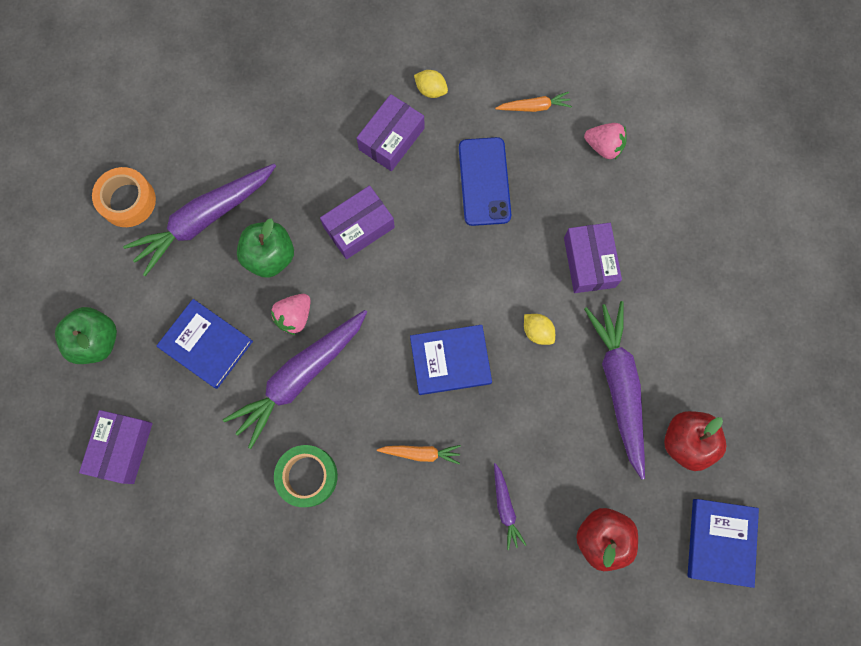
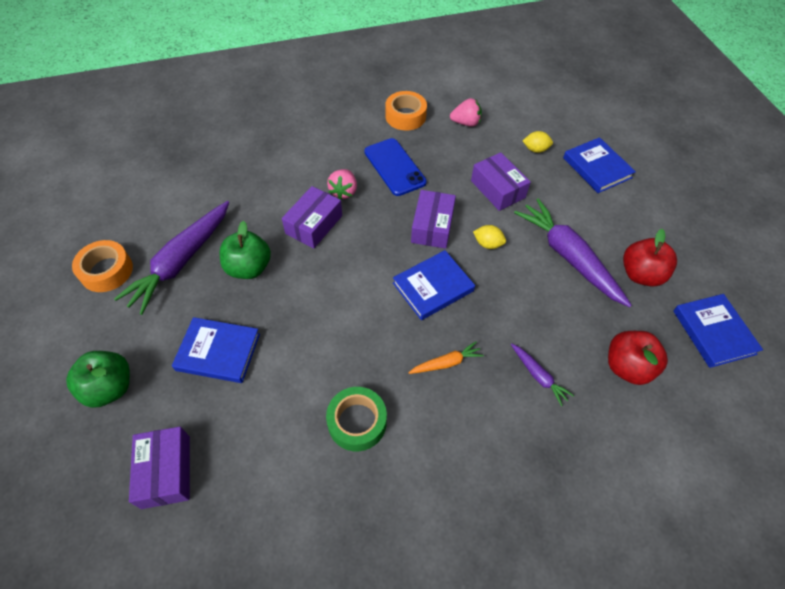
camera: 25 degrees left, 20 degrees down
(294, 317) = (289, 303): pink strawberry -> pink strawberry (344, 191)
(300, 377) = (314, 345): purple carrot -> none
(391, 139) = (312, 164): purple box -> purple box (432, 226)
(431, 90) = (327, 128): yellow lemon -> yellow lemon (535, 149)
(534, 107) = (405, 116): orange carrot -> orange tape
(728, 279) = (597, 168): none -> blue book

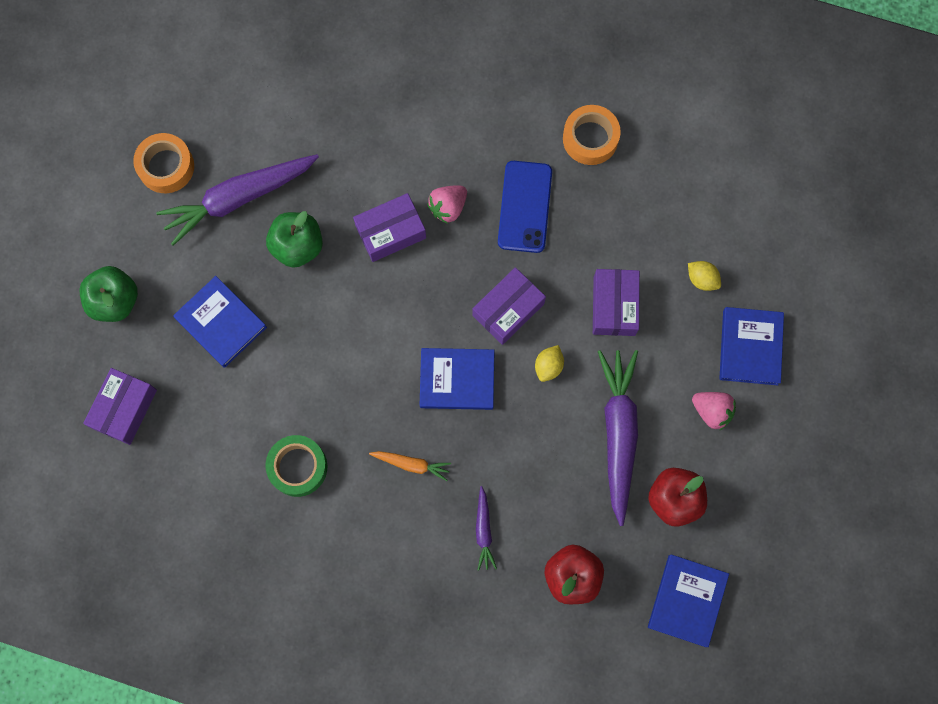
camera: 35 degrees right, 20 degrees up
(466, 123) = (653, 191): pink strawberry -> pink strawberry (712, 411)
(488, 244) = (548, 366): yellow lemon -> yellow lemon turned 60 degrees clockwise

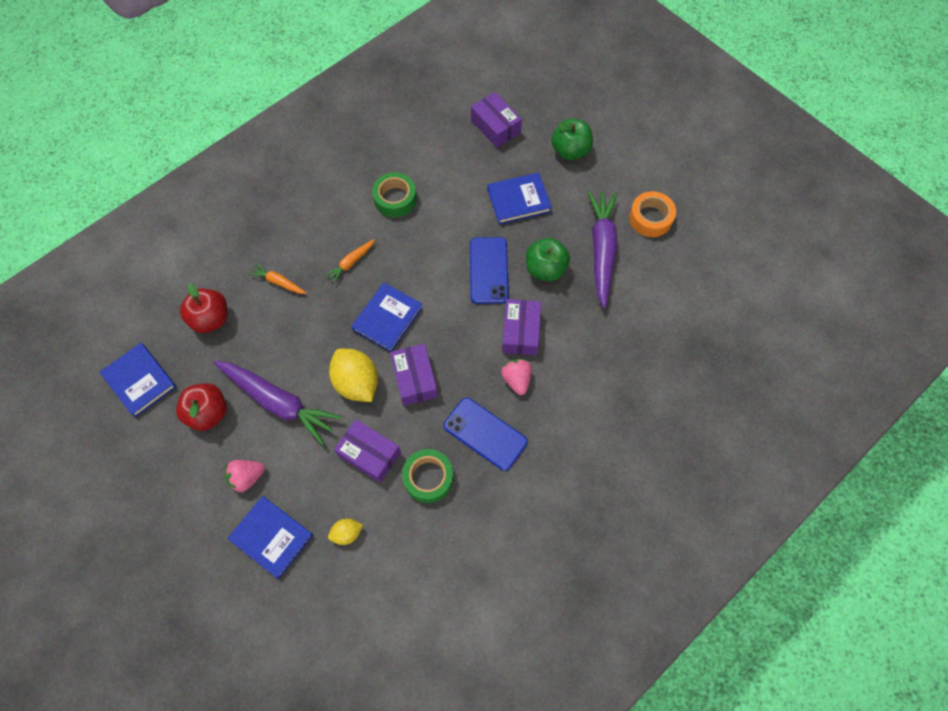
camera: 120 degrees right, 10 degrees down
(334, 306) = (488, 270): none -> blue phone
(483, 531) = (278, 282): purple carrot -> orange carrot
(548, 366) = (356, 383): yellow lemon -> yellow lemon, size x1.96
(590, 138) = (512, 516): orange tape -> none
(602, 235) = (428, 478): none -> green tape

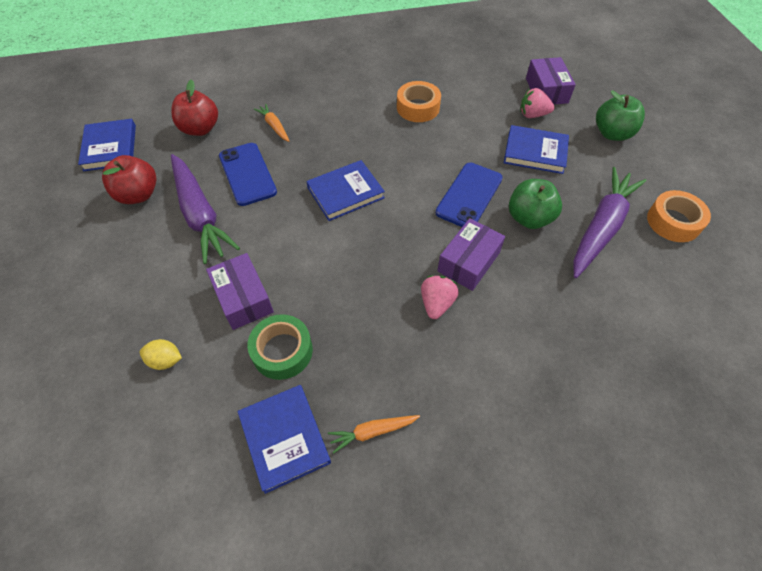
camera: 30 degrees right, 10 degrees down
(247, 477) = (123, 261): pink strawberry -> pink strawberry (533, 115)
(272, 537) = (99, 325): blue book -> blue book (284, 438)
(351, 262) = (345, 137): orange carrot -> orange carrot (372, 432)
(356, 383) = (279, 231): yellow lemon -> none
(395, 199) = (418, 108): green tape -> orange tape
(415, 378) = (334, 253): purple box -> none
(485, 433) = (369, 339): blue phone -> blue phone (247, 174)

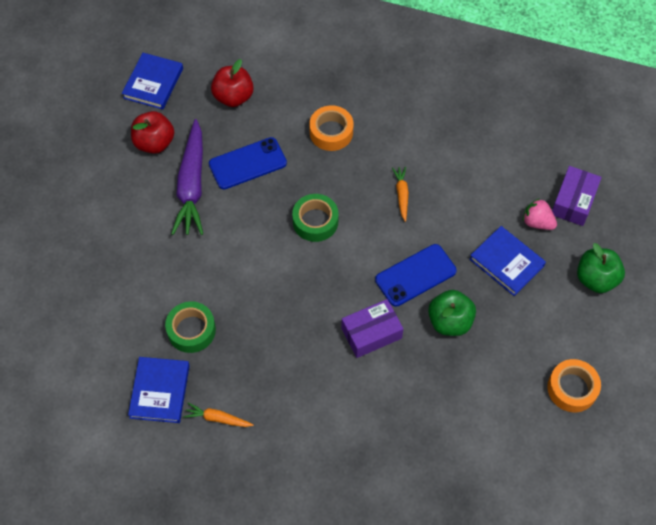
camera: 30 degrees right, 5 degrees up
(165, 360) = (112, 295): yellow lemon -> none
(243, 298) = (186, 275): purple box -> none
(247, 174) = (247, 164): blue phone -> blue phone turned 60 degrees clockwise
(274, 126) = (296, 124): orange carrot -> orange carrot (401, 195)
(345, 193) = (315, 221): blue book -> green tape
(418, 108) = (435, 163): orange tape -> orange tape (331, 132)
(436, 303) = (322, 353): pink strawberry -> none
(601, 227) = (504, 361): purple carrot -> none

